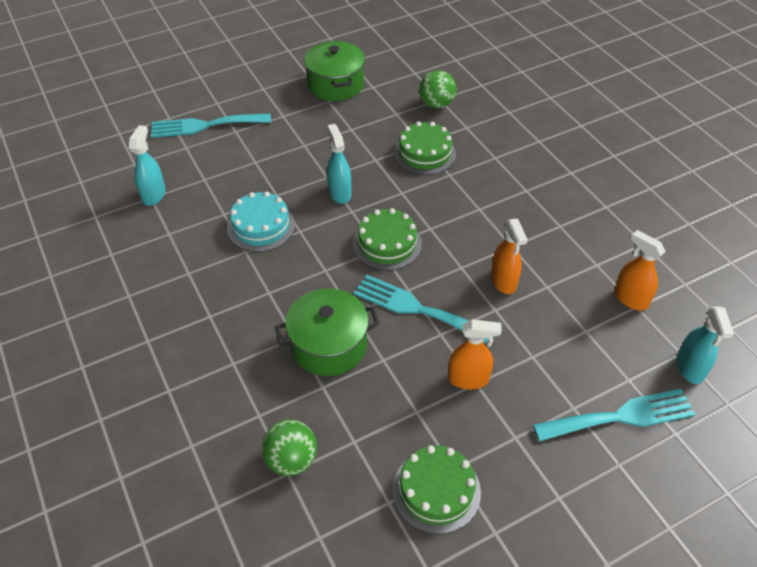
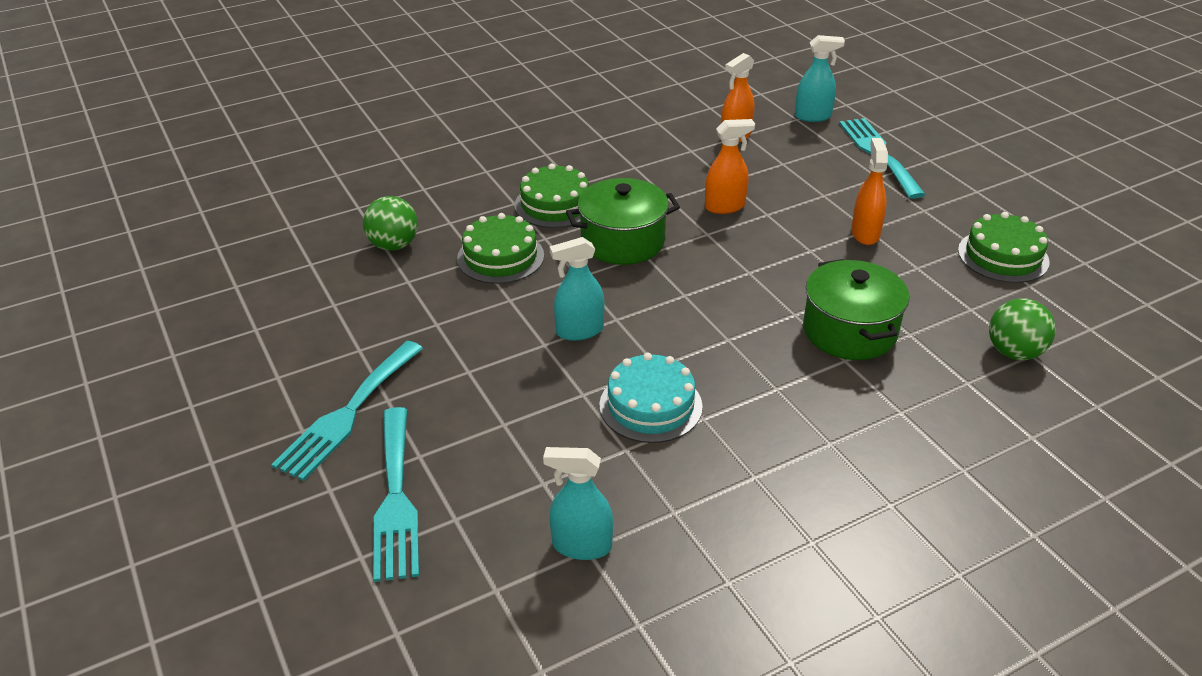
camera: 90 degrees left, 10 degrees down
(335, 85) = (317, 343): green pot -> green pot (622, 241)
(387, 244) = (675, 288): green cake -> green cake (555, 204)
(416, 309) = (777, 266): turquoise fork -> turquoise fork (348, 414)

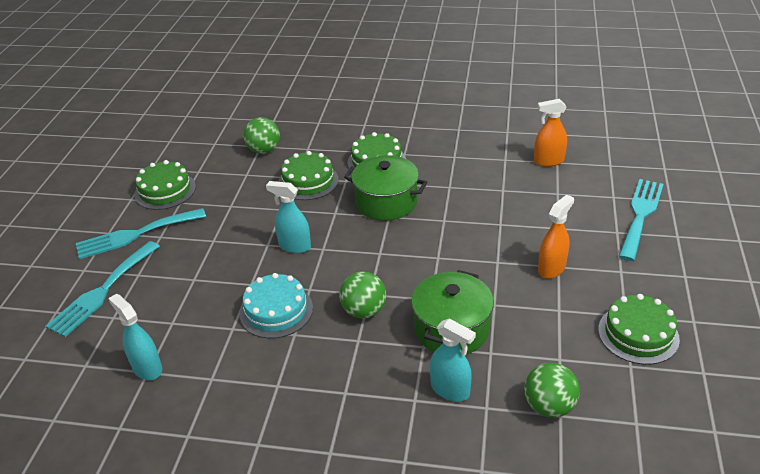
camera: 40 degrees right, 0 degrees up
(316, 345) = (165, 190): none -> green cake
(725, 206) = (478, 207): orange spray bottle -> none
(744, 358) = (364, 311): none -> green ball
(813, 116) = (625, 168): turquoise spray bottle -> turquoise spray bottle (450, 390)

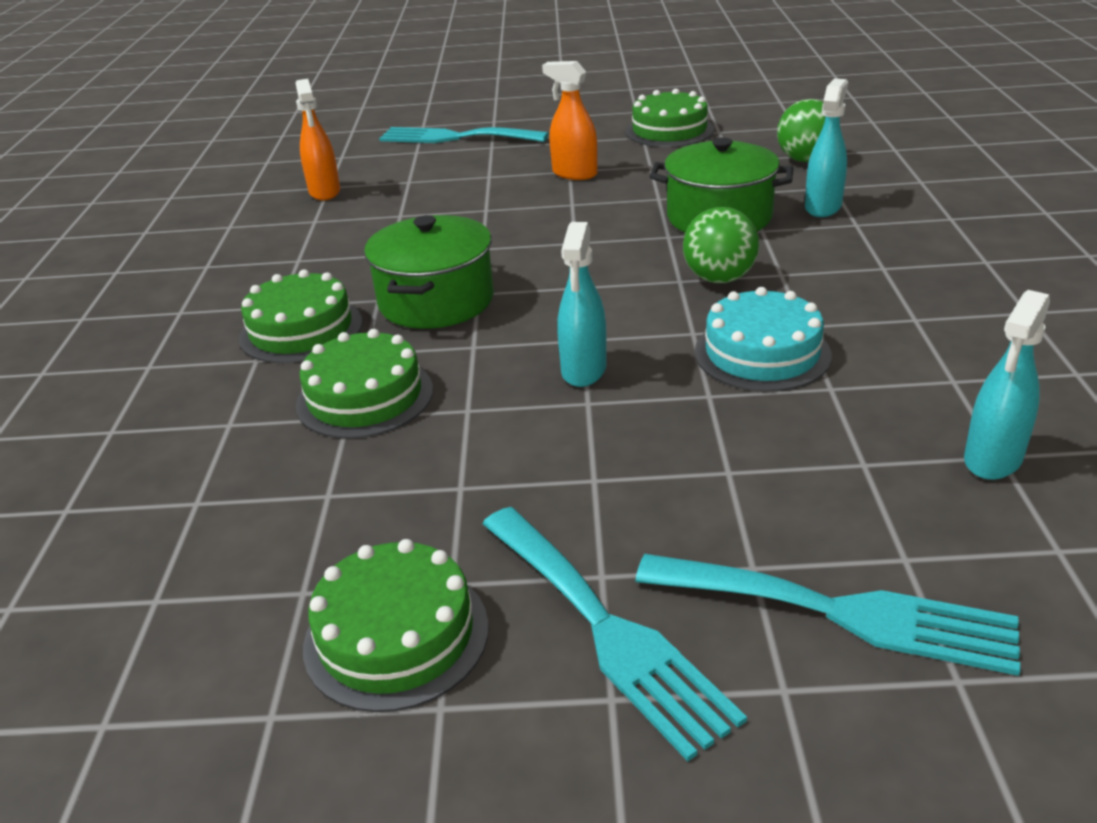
camera: 100 degrees left, 5 degrees down
(264, 150) = (220, 491): green ball -> none

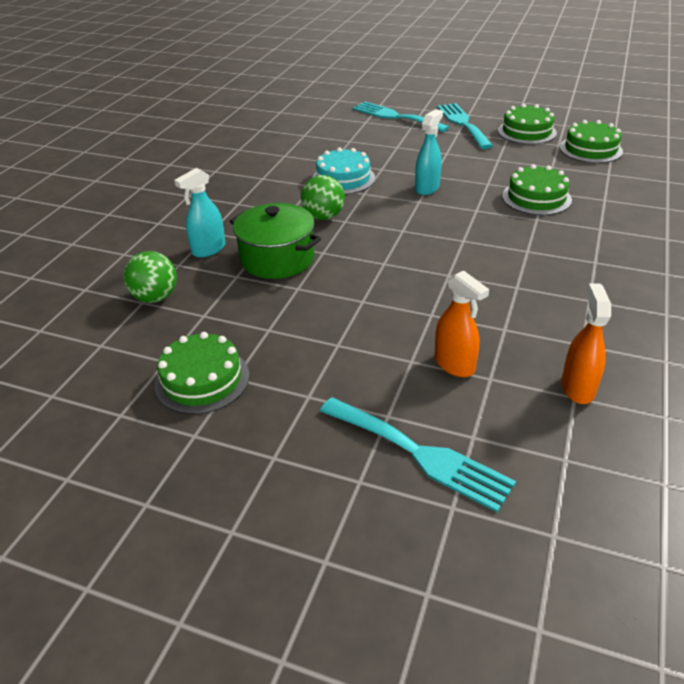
camera: 160 degrees left, 5 degrees up
(301, 329) = (576, 241): green cake -> green cake (590, 149)
(436, 301) = (490, 241): green pot -> none
(574, 174) = (336, 339): orange spray bottle -> orange spray bottle (454, 365)
(992, 459) = (307, 135): turquoise spray bottle -> none

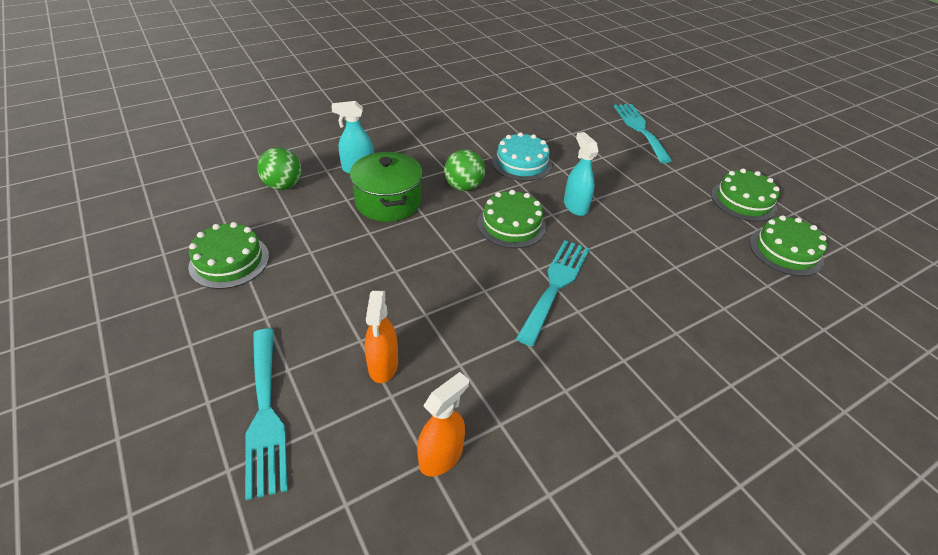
camera: 35 degrees right, 5 degrees up
(427, 188) = (575, 206): turquoise spray bottle -> turquoise spray bottle turned 90 degrees counterclockwise
(463, 124) = (691, 164): turquoise fork -> turquoise fork (555, 285)
(536, 198) = (658, 268): green cake -> green cake (511, 225)

